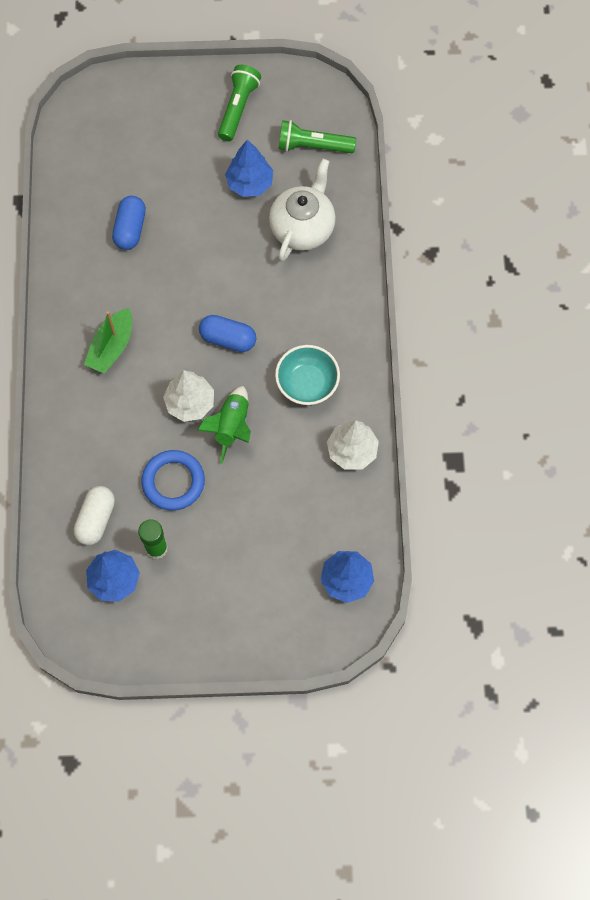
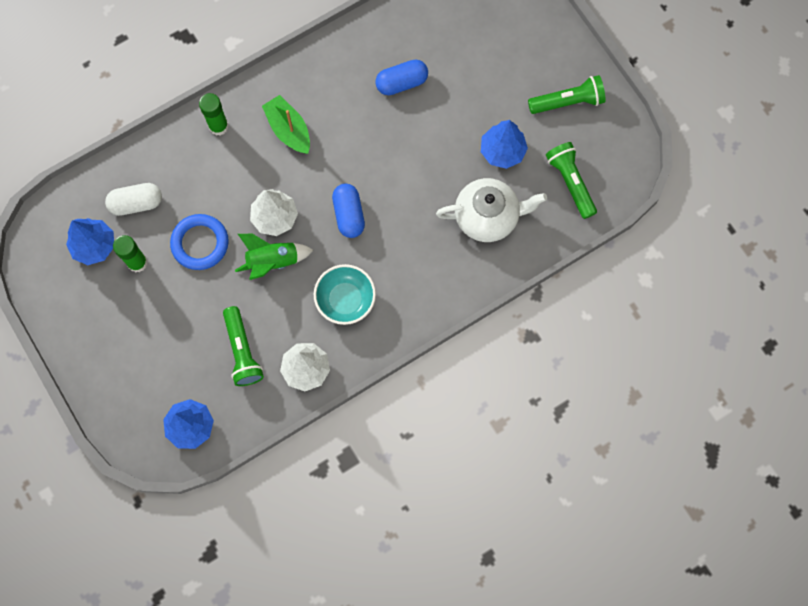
camera: 60 degrees right, 5 degrees up
(67, 406) = (218, 126): none -> green glue stick
(112, 347) = (288, 130): green boat -> green boat turned 60 degrees clockwise
(302, 497) = (242, 351): none -> green flashlight

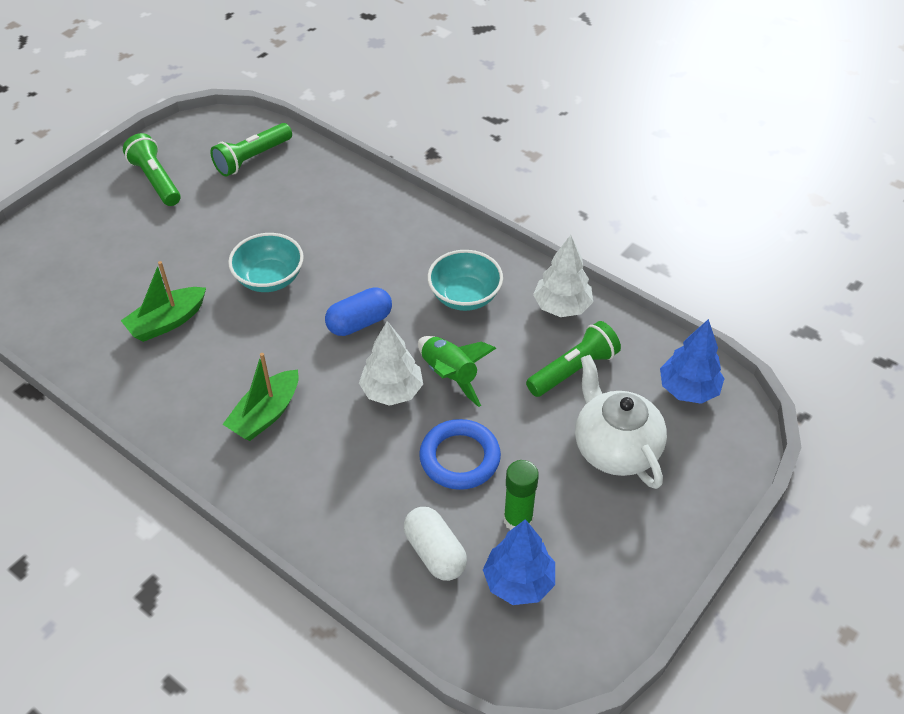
camera: 110 degrees left, 25 degrees down
(218, 126) = (285, 494): green glue stick -> none
(401, 83) = (167, 322): blue capsule -> green boat
(419, 162) = (269, 279): none -> turquoise bowl
(487, 217) = (316, 209): white teapot -> white teapot (615, 448)
(502, 151) = (232, 216): blue tree -> none

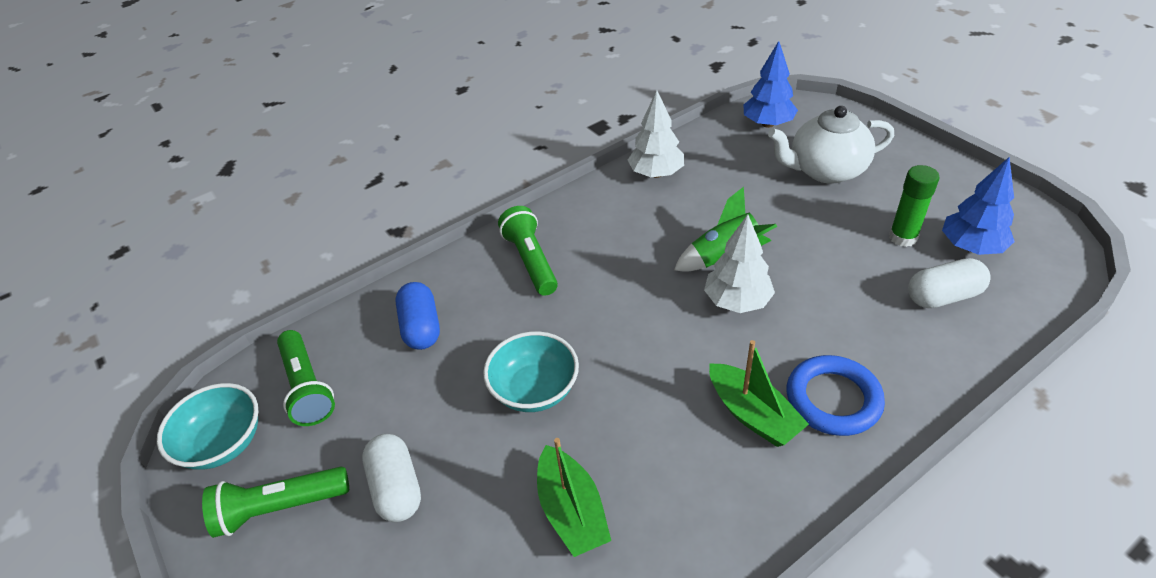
camera: 70 degrees left, 5 degrees down
(176, 229) = (396, 488): none -> white capsule
(359, 322) = (633, 315): blue capsule -> blue capsule (421, 327)
(460, 458) = (829, 264): blue ring -> blue ring (833, 399)
(465, 296) = (621, 232): turquoise bowl -> turquoise bowl (223, 443)
(573, 370) = (734, 179): green flashlight -> green flashlight (531, 261)

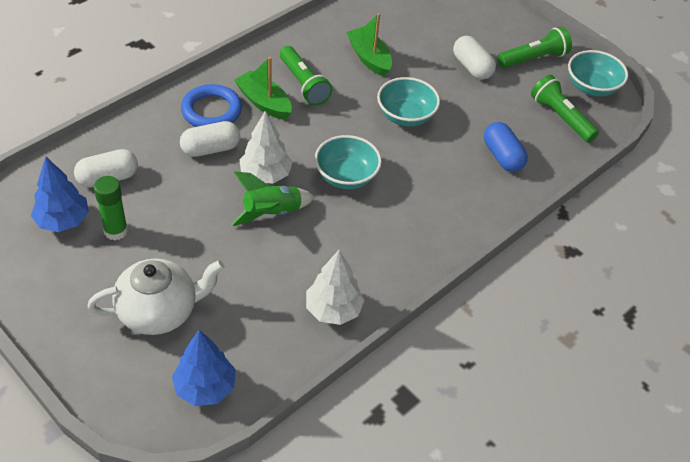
camera: 165 degrees right, 5 degrees up
(531, 261) = (435, 211): green flashlight -> green flashlight (303, 84)
(632, 300) = (346, 176): none -> turquoise bowl
(818, 337) = (210, 149): none -> white capsule

